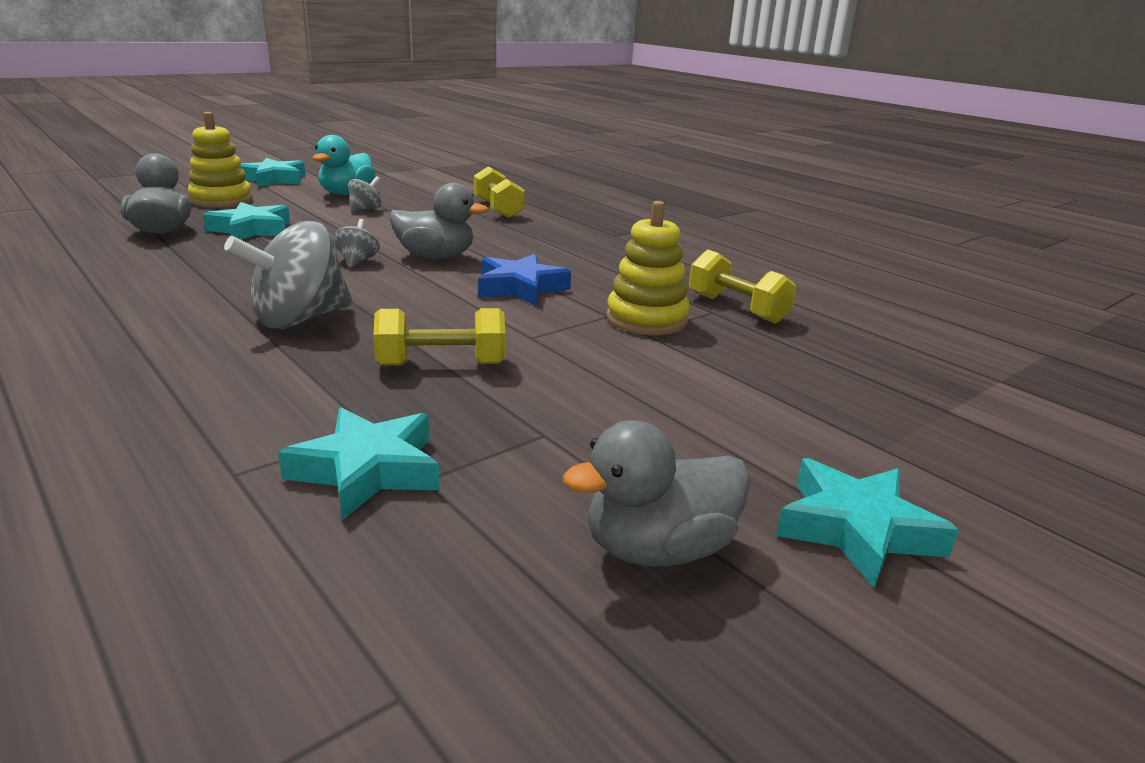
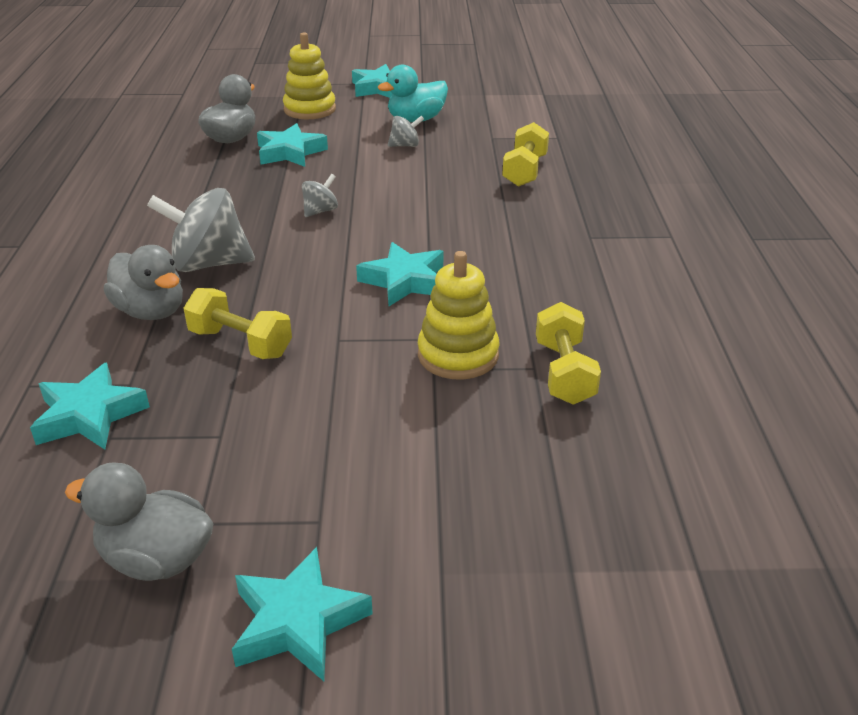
camera: 40 degrees right, 10 degrees up
(436, 257) = (386, 222): grey duck -> grey duck (151, 311)
(520, 288) = (404, 281): blue star -> turquoise star

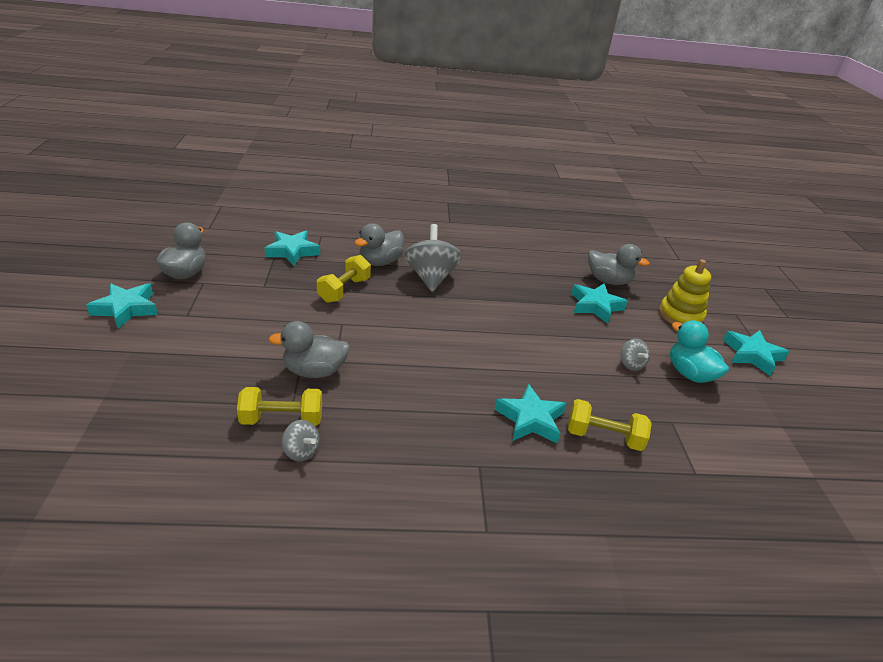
camera: 85 degrees right, 0 degrees up
(320, 211) = (504, 319): grey spinning top -> grey spinning top (301, 451)
(404, 281) = (407, 353): turquoise star -> turquoise star (530, 419)
(458, 355) = (314, 371): yellow stacking toy -> grey duck

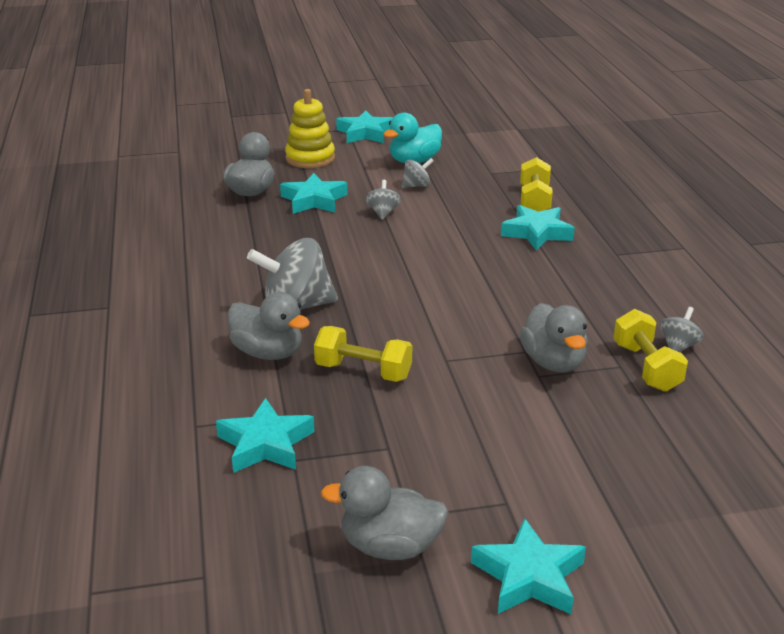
camera: 95 degrees left, 5 degrees down
(573, 336) = (383, 213): none -> grey spinning top

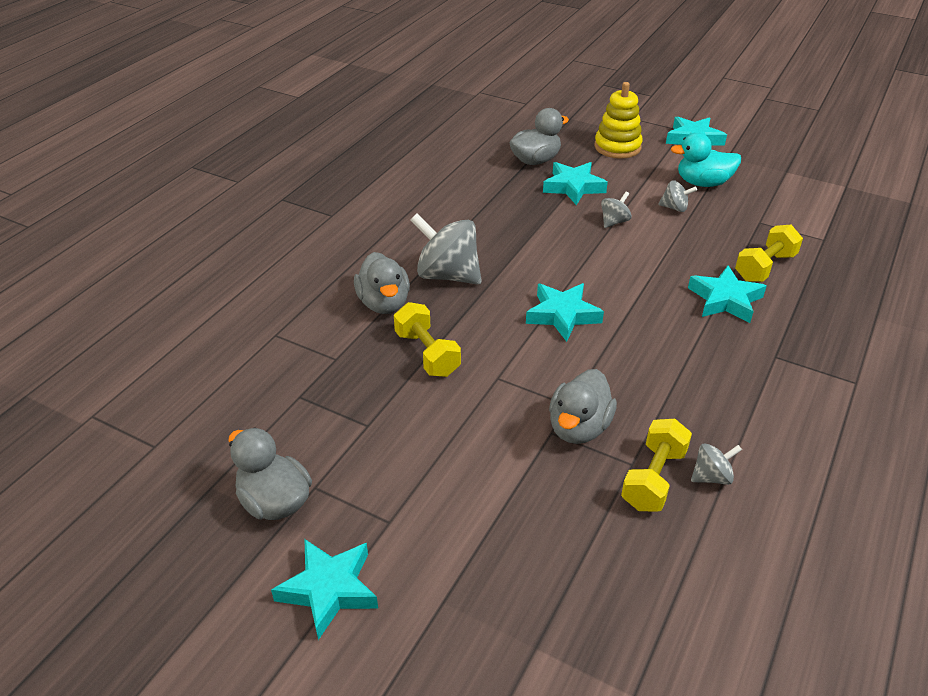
camera: 40 degrees right, 10 degrees up
(265, 444) = (297, 374): turquoise star -> turquoise star (562, 315)

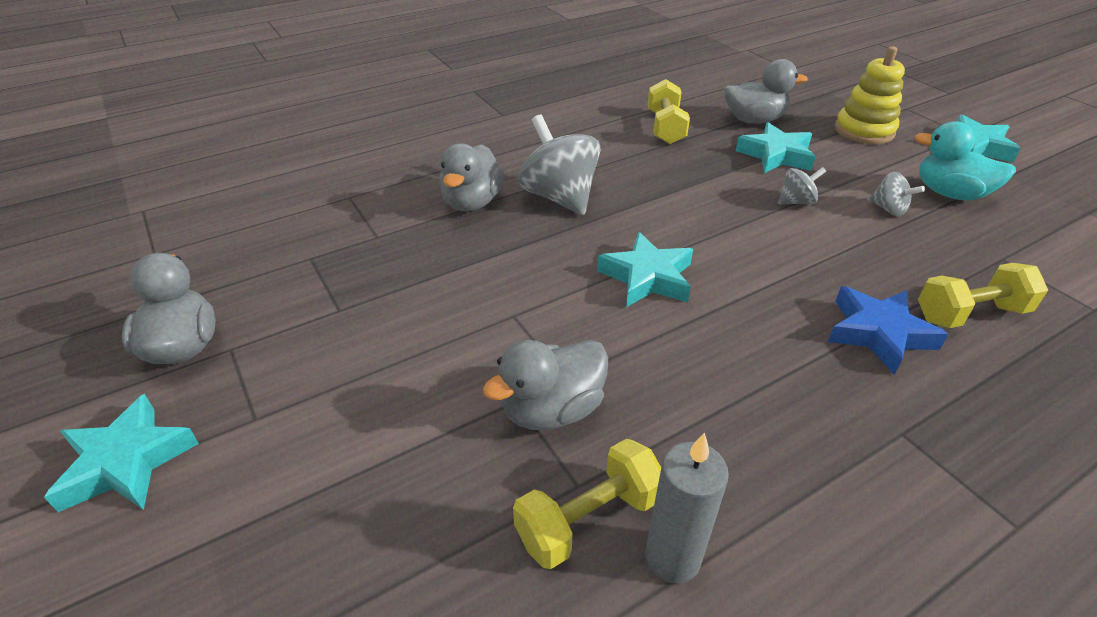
camera: 30 degrees right, 0 degrees up
(427, 354) = (465, 263): yellow dumbbell -> yellow dumbbell (665, 127)
(711, 477) = (672, 558): grey spinning top -> grey candle
(725, 300) = (878, 333): turquoise star -> blue star

